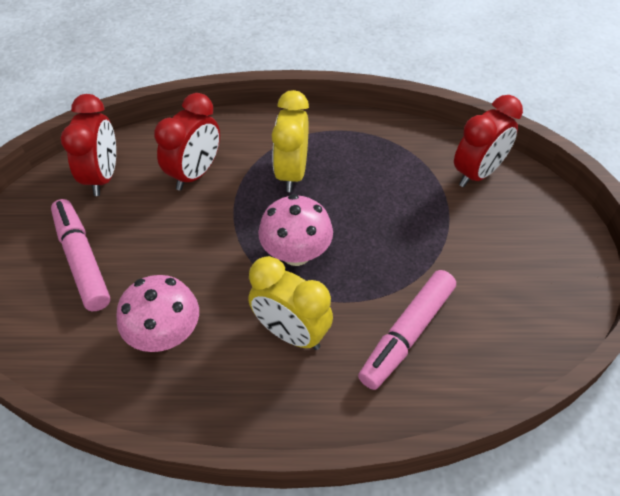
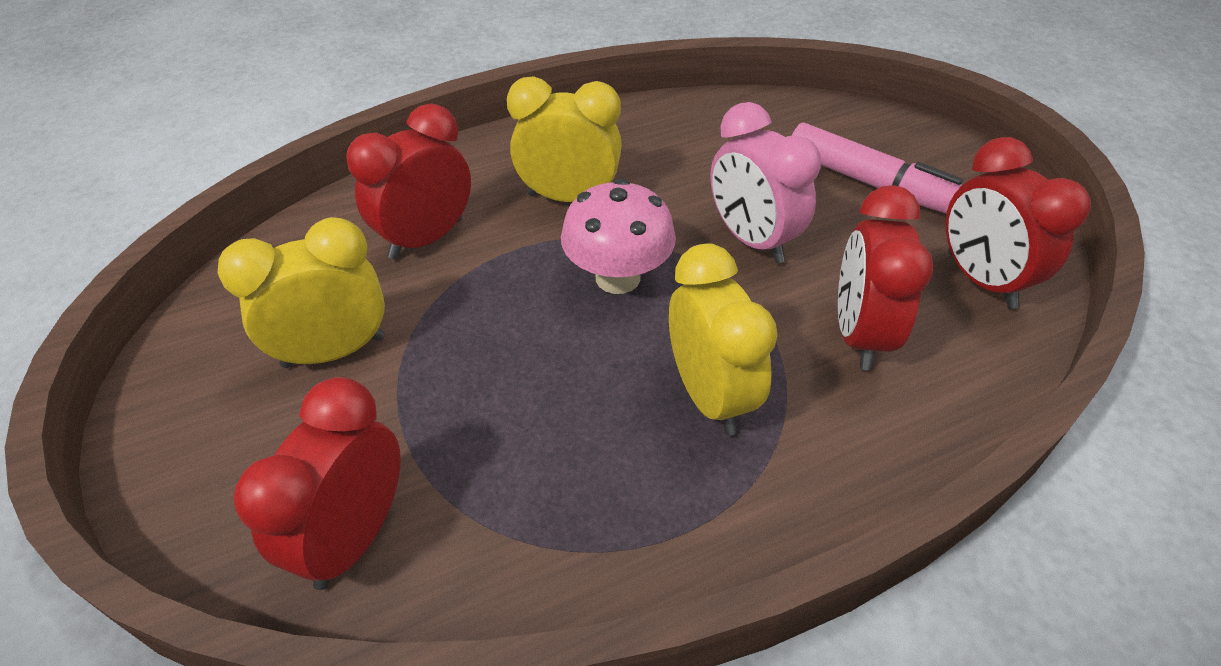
camera: 155 degrees right, 5 degrees down
(165, 334) = (705, 155): pink mushroom -> none
(197, 248) = (752, 239): none -> pink clock
(407, 334) = (426, 238): pink marker -> red clock
(480, 267) = (334, 351): none -> yellow clock

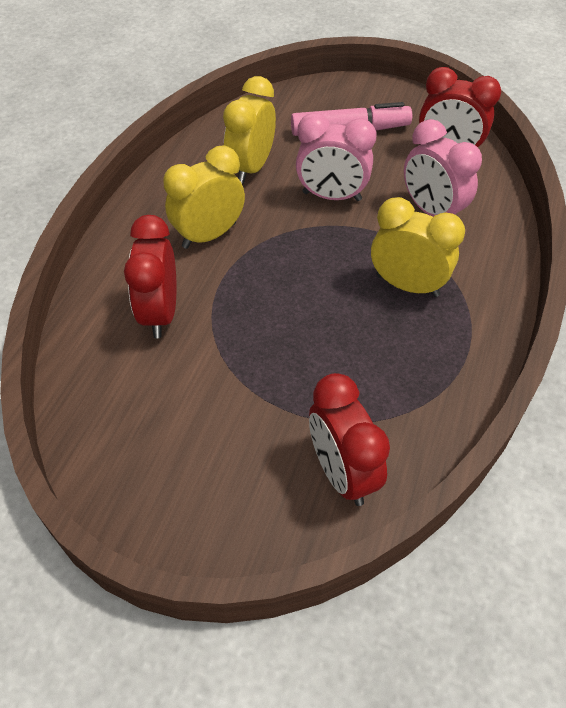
camera: 45 degrees left, 5 degrees up
(334, 351) = (200, 408): yellow clock -> yellow clock (251, 168)
(618, 277) = (294, 260): pink mushroom -> none
(859, 334) = (432, 211): red clock -> pink clock

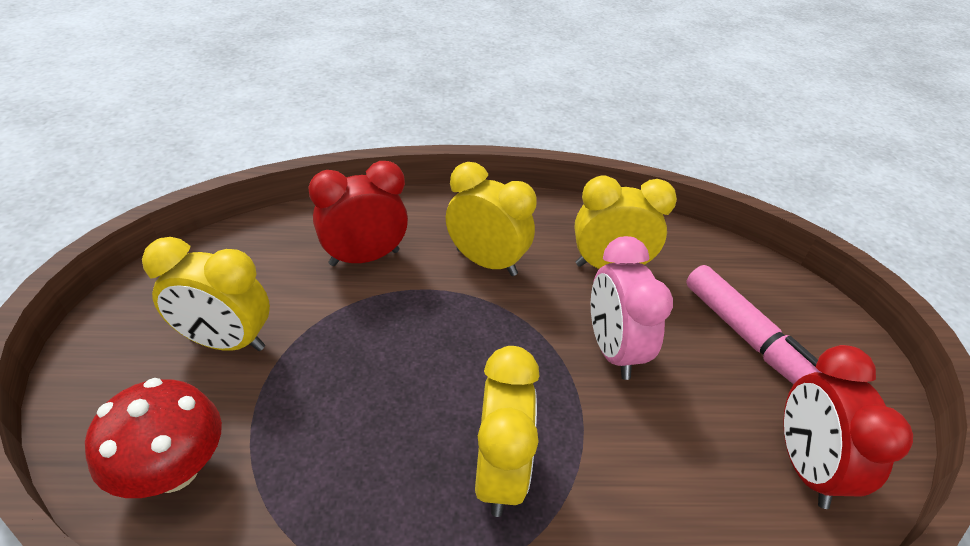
camera: 65 degrees right, 10 degrees down
(219, 428) = (226, 341): none -> yellow clock
(342, 472) = (174, 470): red clock -> red mushroom
(432, 211) = (660, 472): pink clock -> none

